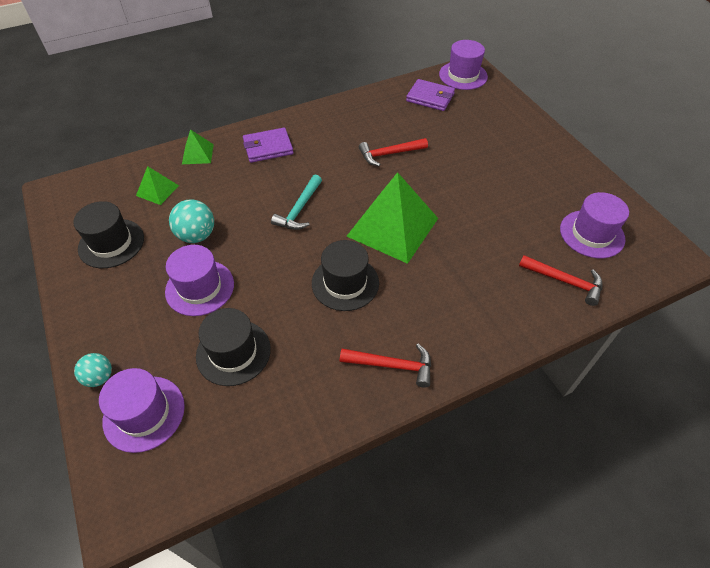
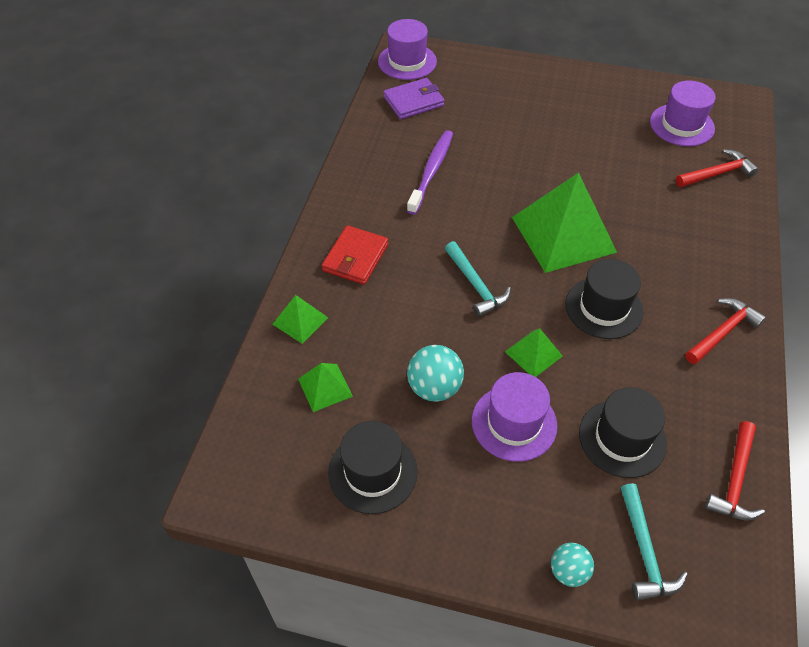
camera: 50 degrees left, 0 degrees up
(144, 413) = (644, 551): purple hat -> turquoise hammer
(267, 267) = (533, 354): none -> green pyramid
(268, 147) = (355, 257): purple wallet -> red wallet
(377, 138) = (431, 171): none -> purple toothbrush
(389, 154) = (464, 177): red hammer -> red hammer (735, 479)

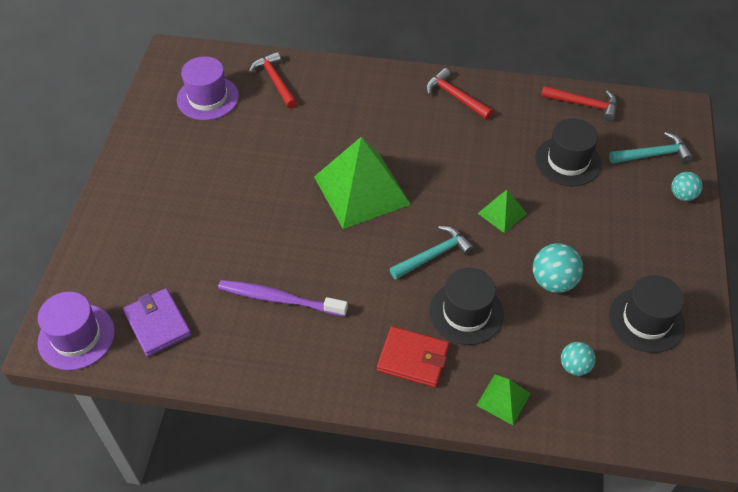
camera: 95 degrees left, 0 degrees up
(325, 387) = (574, 366): green pyramid -> turquoise ball
(514, 423) = (573, 226): purple hat -> none
(603, 308) = (444, 166): black hat -> black hat (466, 313)

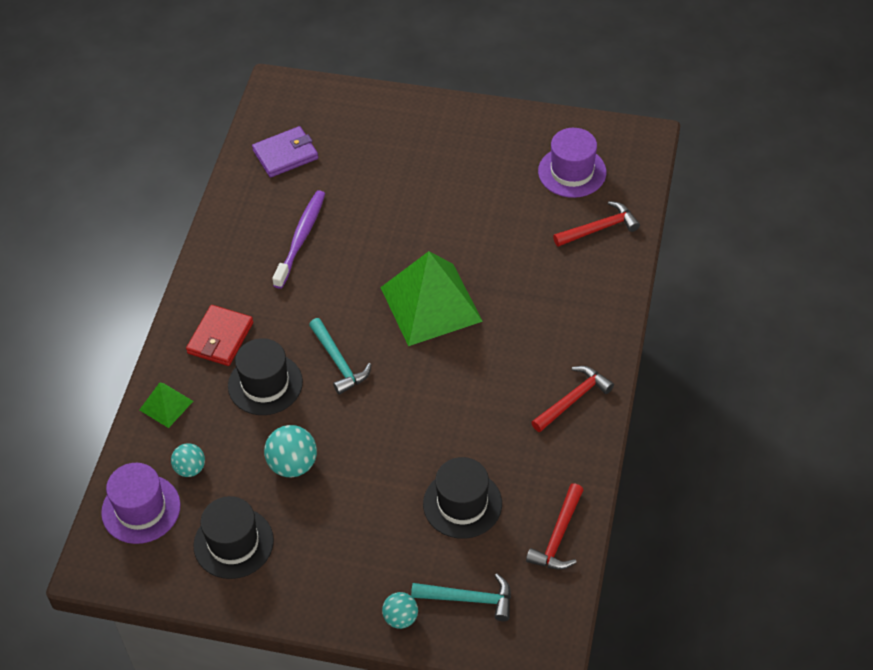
camera: 95 degrees right, 0 degrees up
(76, 337) = (280, 103): purple hat -> purple hat (141, 509)
(502, 213) = (389, 428): green pyramid -> none
(652, 155) = (468, 599): turquoise hammer -> turquoise hammer turned 75 degrees counterclockwise

